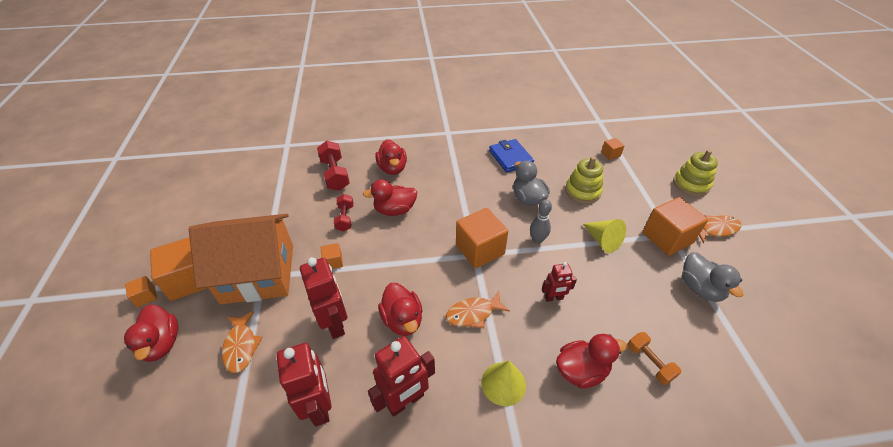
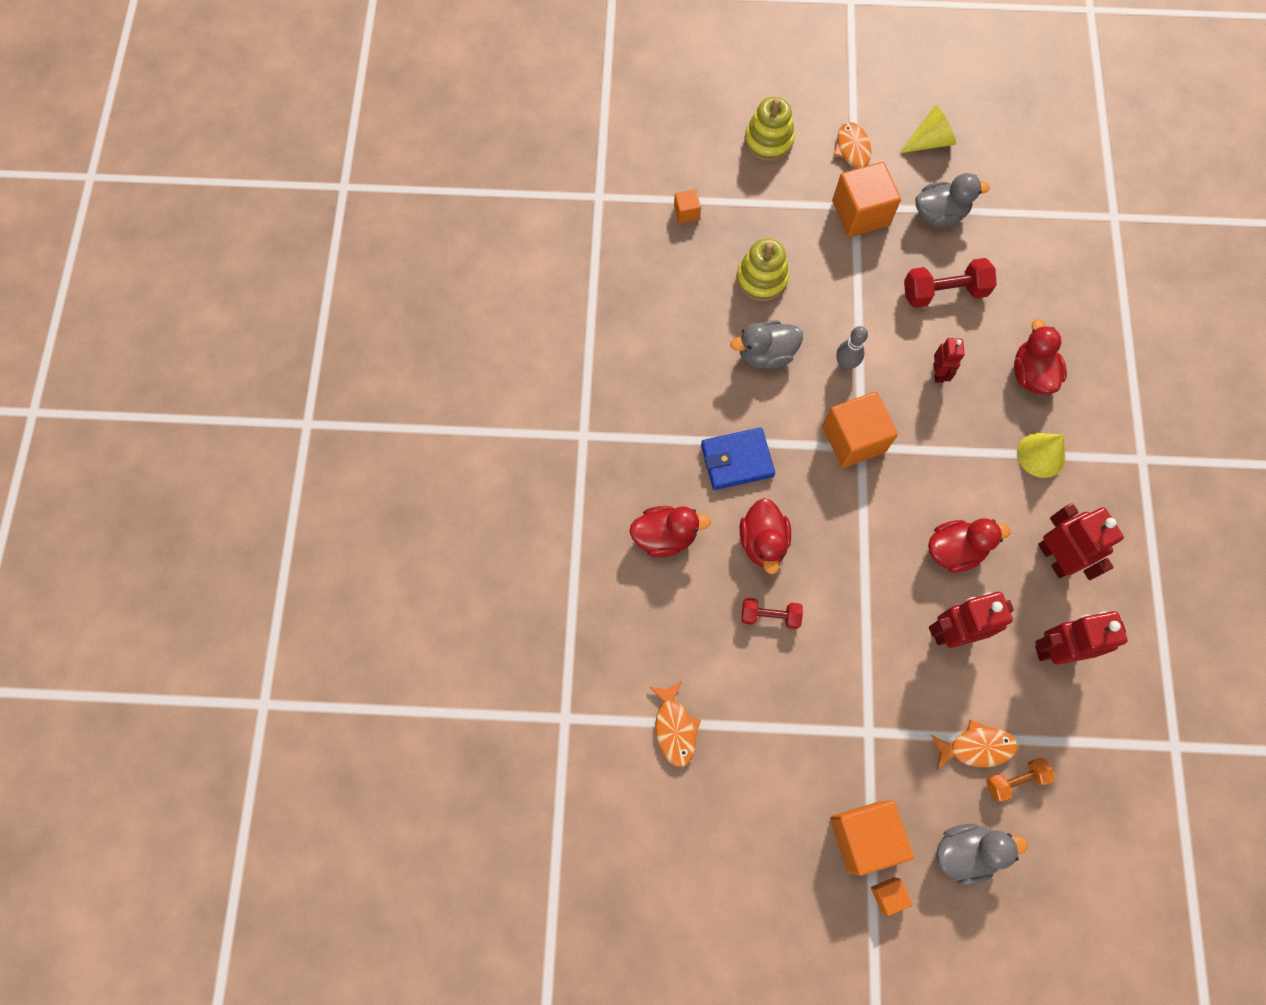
camera: 80 degrees left, 25 degrees up
(161, 344) = (965, 852): red duck -> grey duck
(258, 273) = (863, 738): orange house -> none
(333, 262) = (853, 634): orange cube -> none
(335, 174) = (664, 630): red dumbbell -> red dumbbell (944, 292)
(473, 314) = (952, 467): orange fish -> orange fish (674, 728)
(510, 158) = (669, 353): blue wallet -> blue wallet (737, 460)
(602, 241) = (856, 287): yellow cone -> yellow cone (930, 141)
(649, 362) = (1026, 306): orange dumbbell -> orange dumbbell (1015, 780)

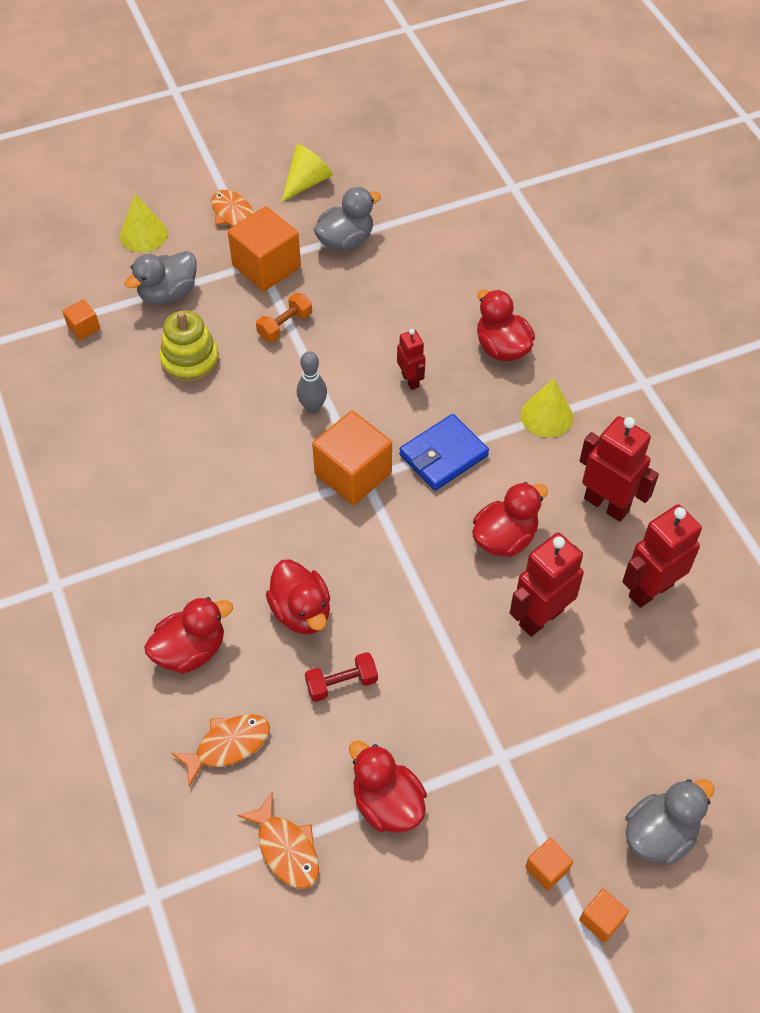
camera: 25 degrees left, 15 degrees down
(737, 460) = (238, 542): blue wallet -> blue wallet (443, 455)
(764, 728) = (387, 803): none -> red duck
(765, 354) = (225, 429): grey duck -> grey duck (168, 294)
(768, 141) = (143, 235): yellow stacking toy -> yellow cone
(864, 836) = (547, 868): orange cube -> orange cube, size x0.47
(944, 292) = (382, 307): red dumbbell -> none
(976, 747) = (619, 721): orange fish -> orange fish (228, 745)
(1015, 780) = (673, 736): orange dumbbell -> orange dumbbell (285, 325)

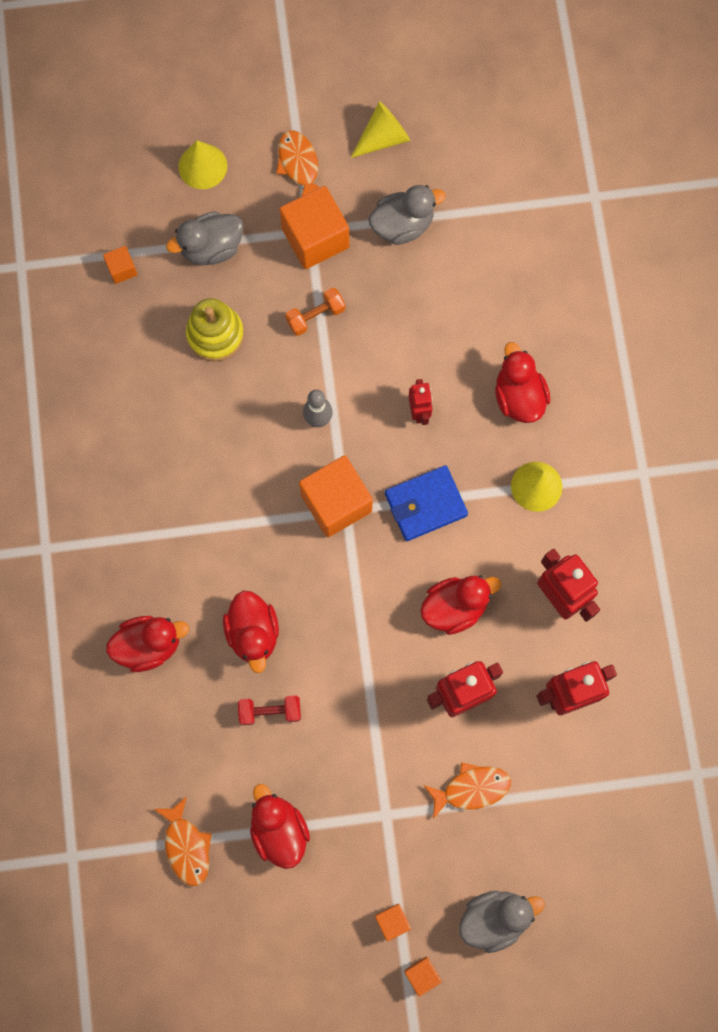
camera: 15 degrees right, 20 degrees up
(228, 745) = (160, 743): orange fish -> orange fish (471, 789)

